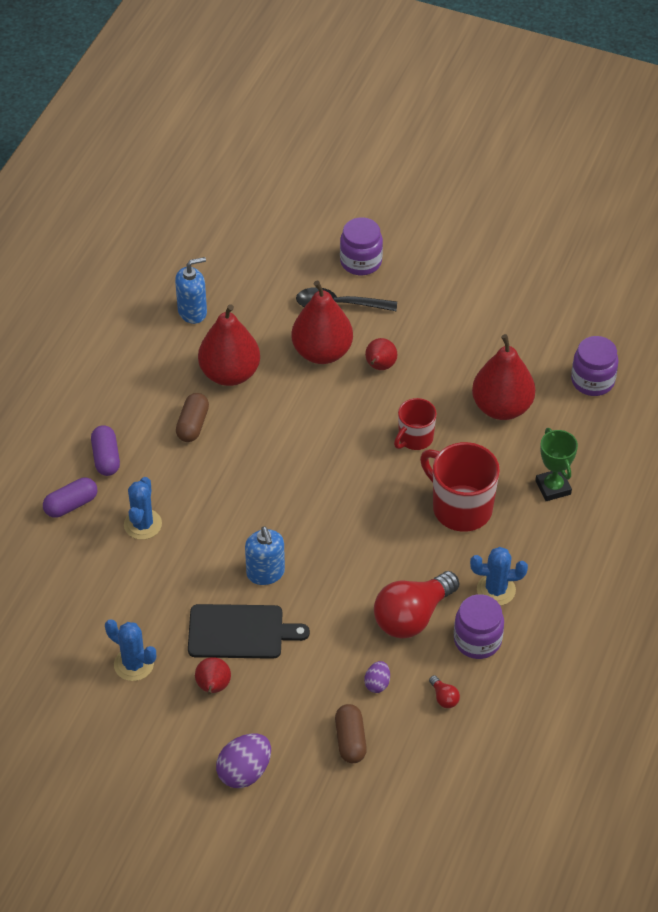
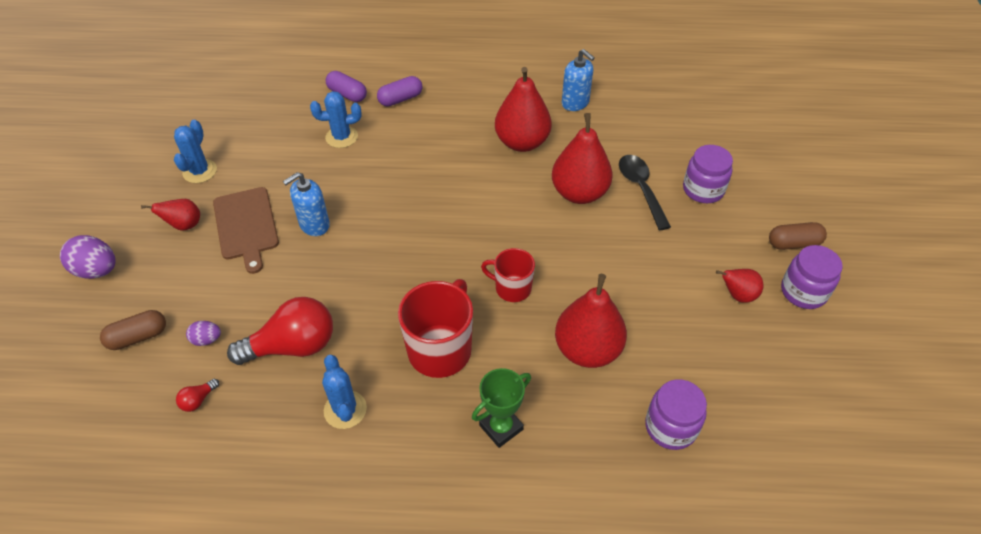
camera: 70 degrees right, 0 degrees up
(193, 425) = (456, 136): brown capsule -> brown capsule (793, 243)
(240, 632) = (246, 226): black cutting board -> brown cutting board
(380, 366) = (586, 238): red pear -> red pear (737, 295)
(412, 616) = (293, 346): red light bulb -> red light bulb turned 135 degrees clockwise
(477, 640) = (276, 410): purple jar -> purple jar (803, 292)

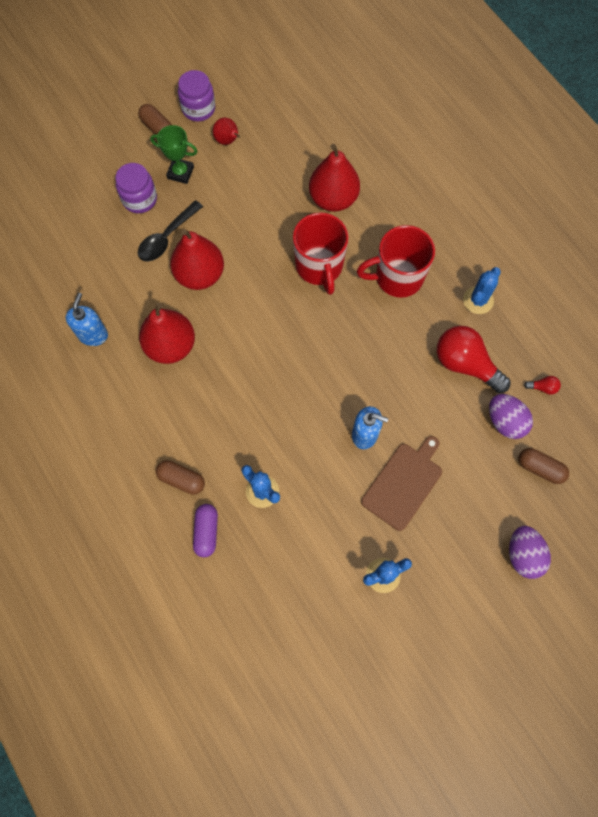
camera: 125 degrees left, 20 degrees up
(184, 225) = (439, 531): red pear -> none
(207, 340) = (505, 421): purple egg -> purple egg, size x1.79
(400, 99) = (181, 479): purple capsule -> brown capsule
(501, 427) = (420, 213): green trophy -> green trophy (180, 173)
(512, 288) = (319, 266): red mug -> red mug, size x1.67
(670, 427) = (352, 134): purple jar -> none

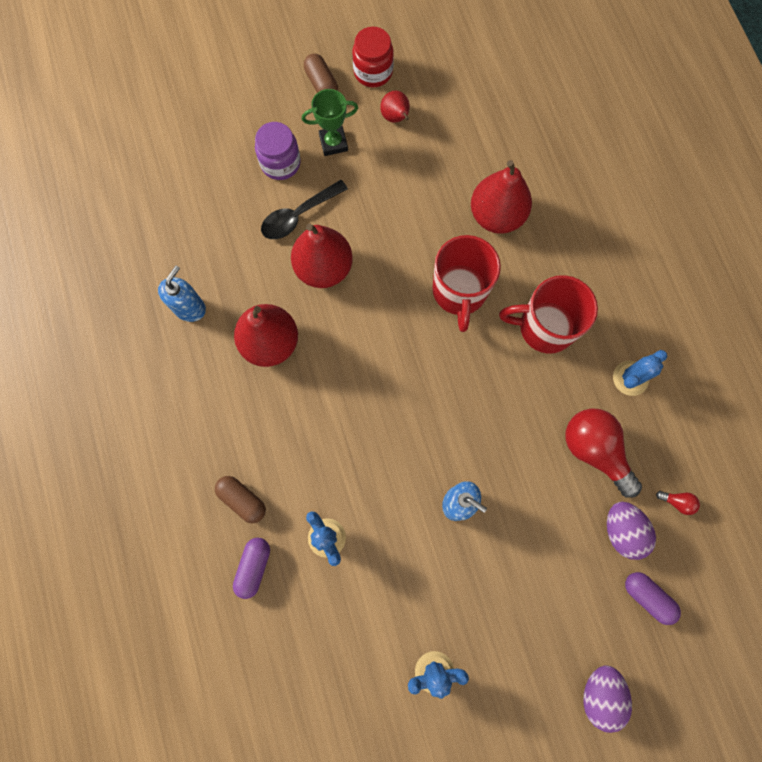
camera: 15 degrees right, 5 degrees up
(180, 173) = (333, 143): green trophy -> green trophy turned 45 degrees counterclockwise
(198, 109) = (373, 72): purple jar -> red jar
(403, 483) = (486, 572): brown cutting board -> none
(540, 468) = (647, 597): brown capsule -> purple capsule

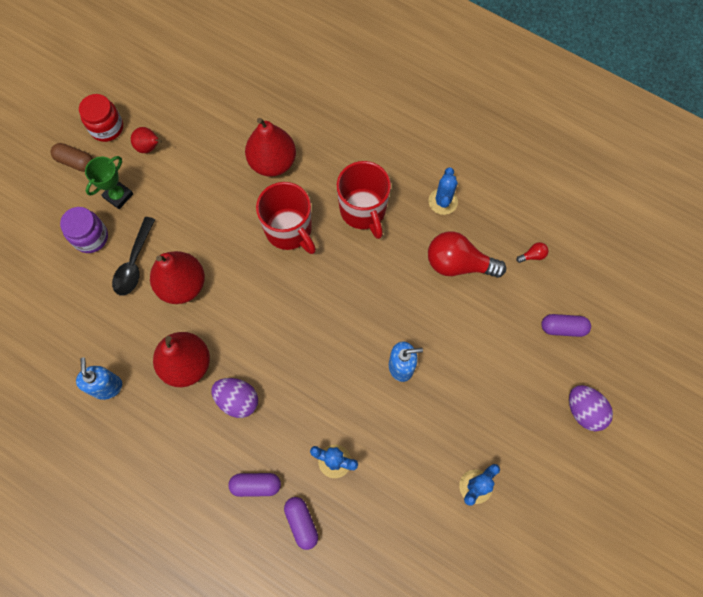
camera: 40 degrees left, 5 degrees down
(242, 500) = (256, 485): brown capsule -> purple capsule
(544, 327) = (363, 210): red mug -> red mug turned 75 degrees counterclockwise
(622, 530) = (515, 300): purple egg -> purple egg (237, 400)

